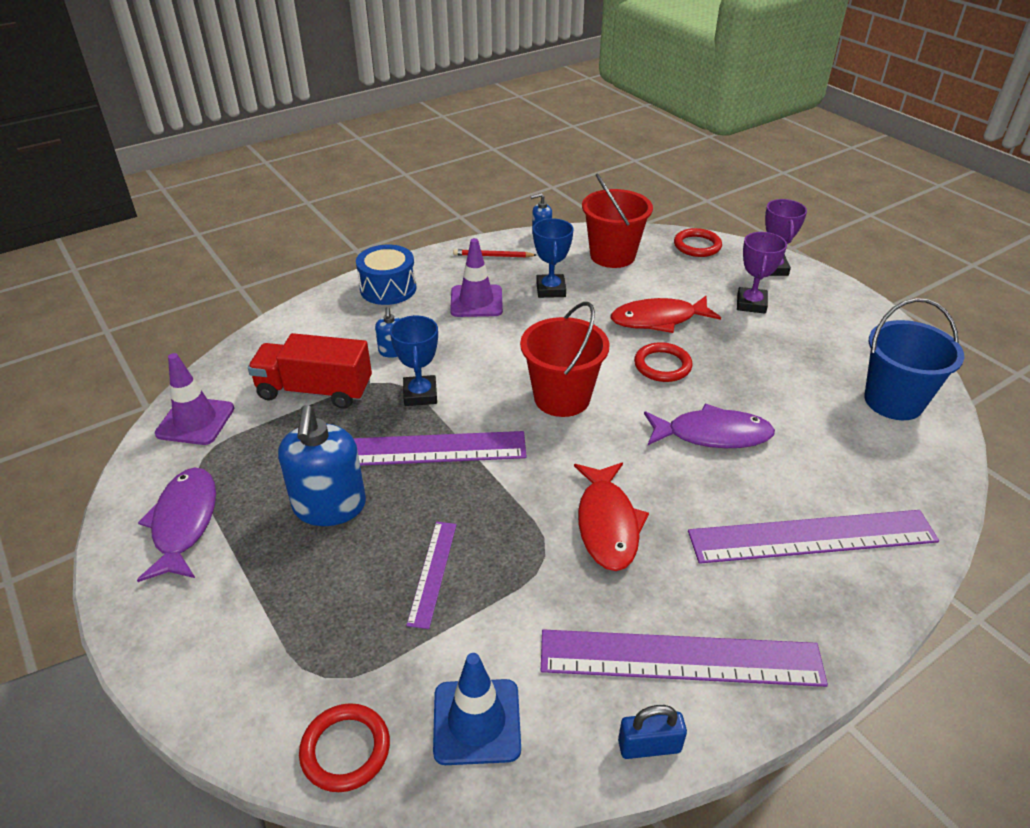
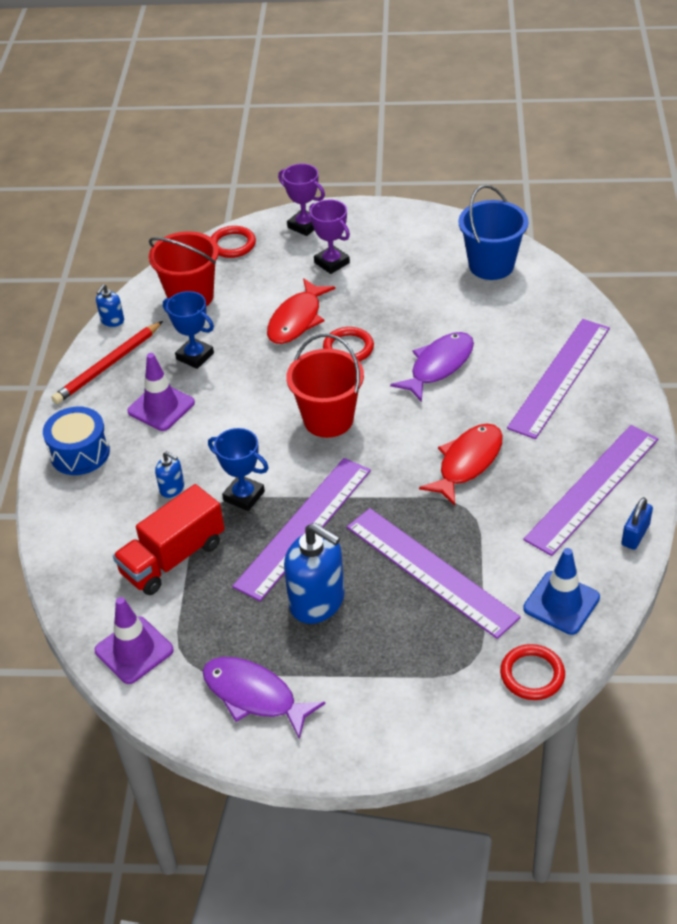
camera: 50 degrees left, 5 degrees up
(433, 572) = (430, 571): purple ruler -> purple ruler, size x1.96
(493, 256) = (108, 365): red pencil -> red pencil, size x1.66
(607, 524) = (467, 463): red fish -> red fish turned 90 degrees counterclockwise

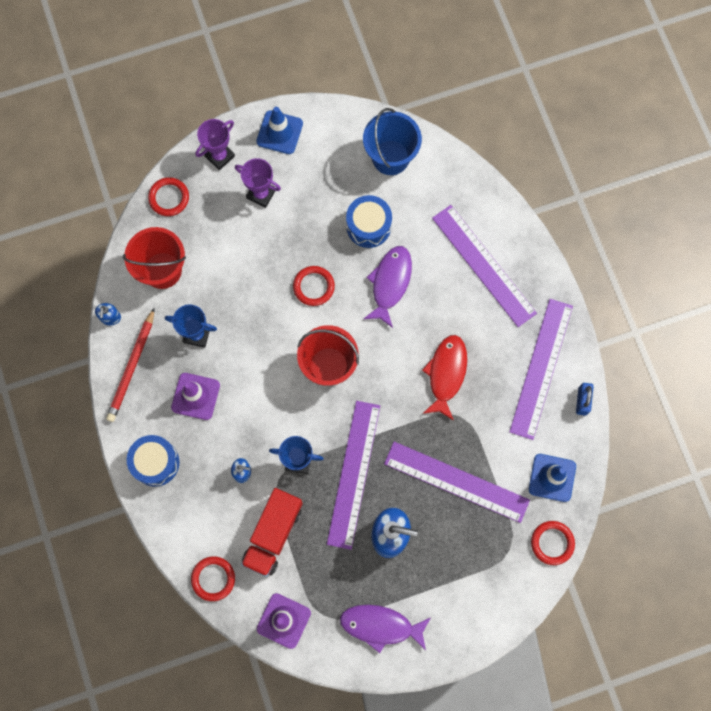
camera: 25 degrees left, 30 degrees up
(75, 580) = (213, 578): none -> red ring
(297, 320) = (260, 268): red fish -> none
(304, 226) = (219, 156): purple trophy -> purple trophy turned 60 degrees counterclockwise
(378, 222) = (279, 132): none -> blue traffic cone
(438, 313) = (368, 226): none -> blue drum
(559, 377) = (483, 265): purple ruler -> purple ruler turned 45 degrees counterclockwise

